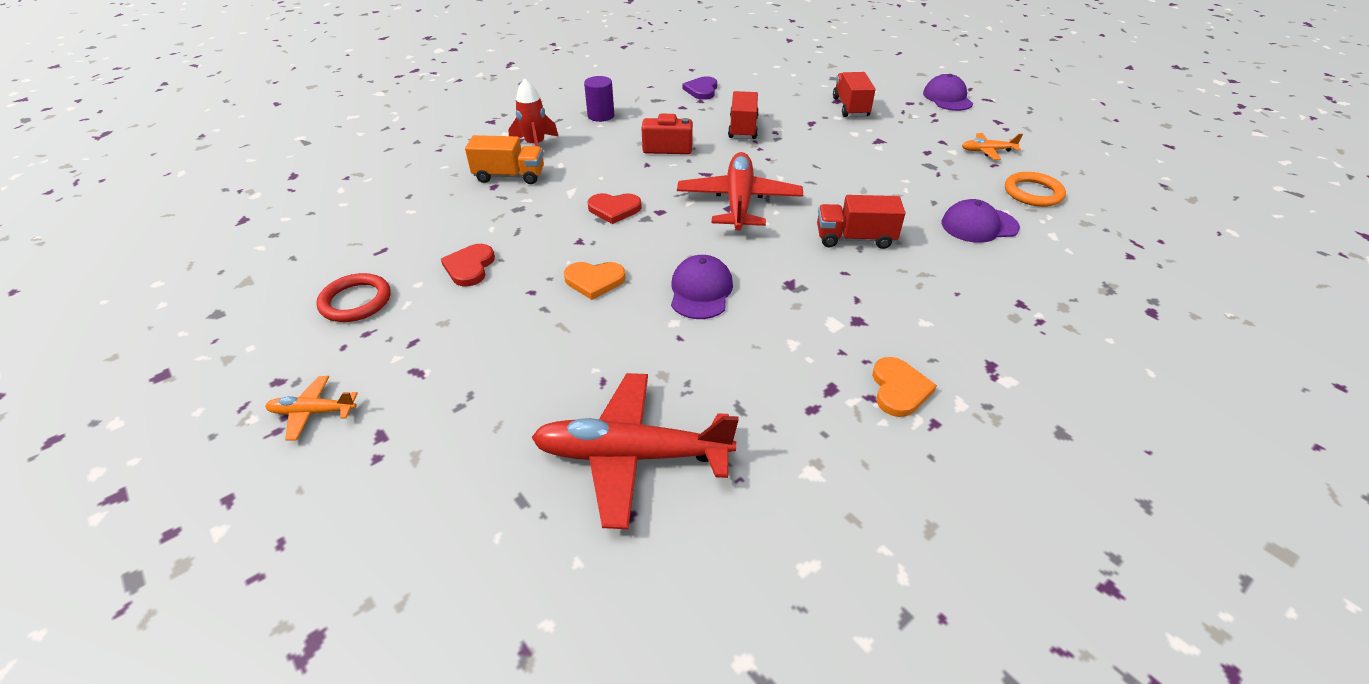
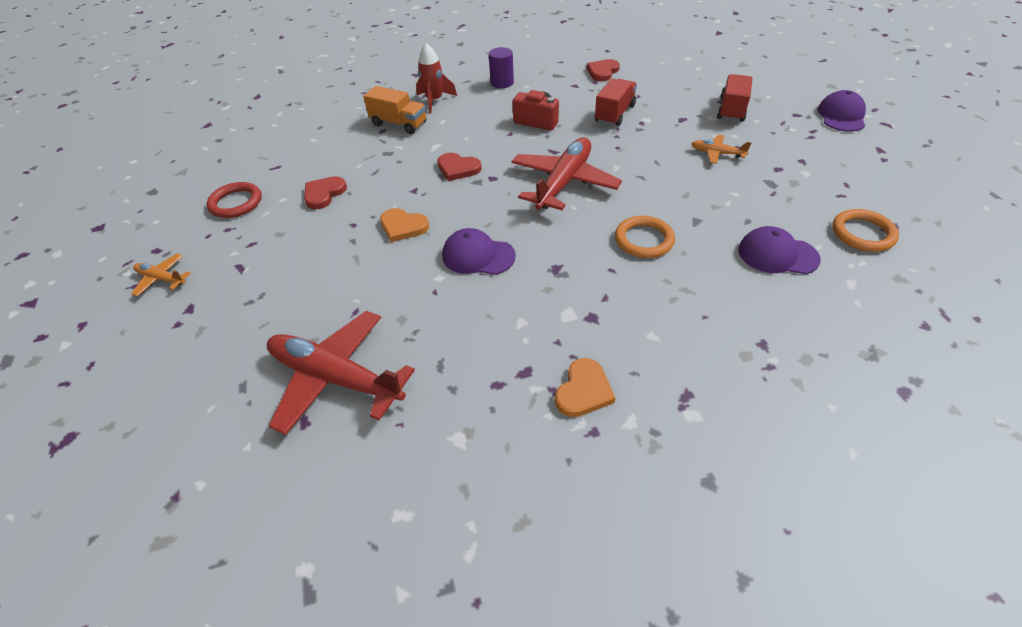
camera: 25 degrees right, 5 degrees up
(701, 291) = (478, 256): purple cap -> purple cap turned 105 degrees counterclockwise
(702, 90) = (602, 72): purple heart -> red heart
(855, 238) = (644, 240): red truck -> orange ring
(987, 151) = (844, 179): orange plane -> orange plane (717, 153)

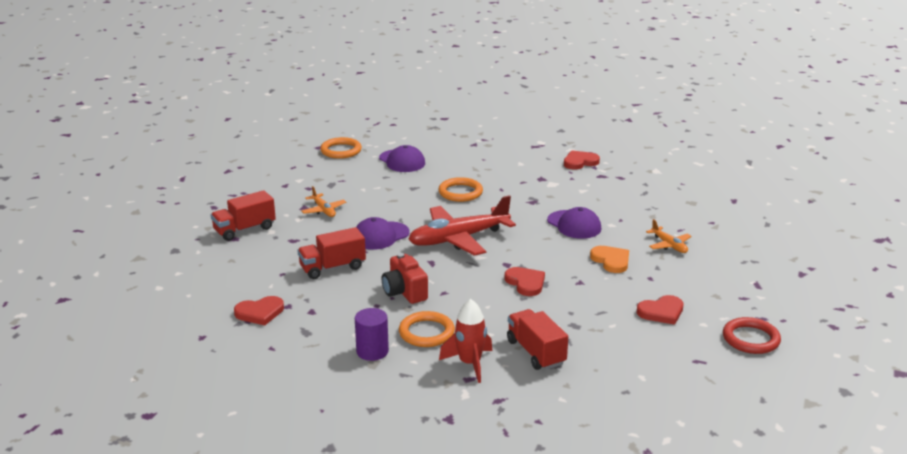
camera: 145 degrees left, 20 degrees down
(162, 279) = (825, 301): orange plane -> orange plane (669, 245)
(336, 378) = (708, 208): red plane -> none
(399, 124) = (536, 352): orange truck -> red truck
(484, 105) = (426, 332): none -> orange ring
(583, 391) = (580, 162): orange heart -> red heart
(841, 116) = (191, 193): purple cap -> purple cap (380, 236)

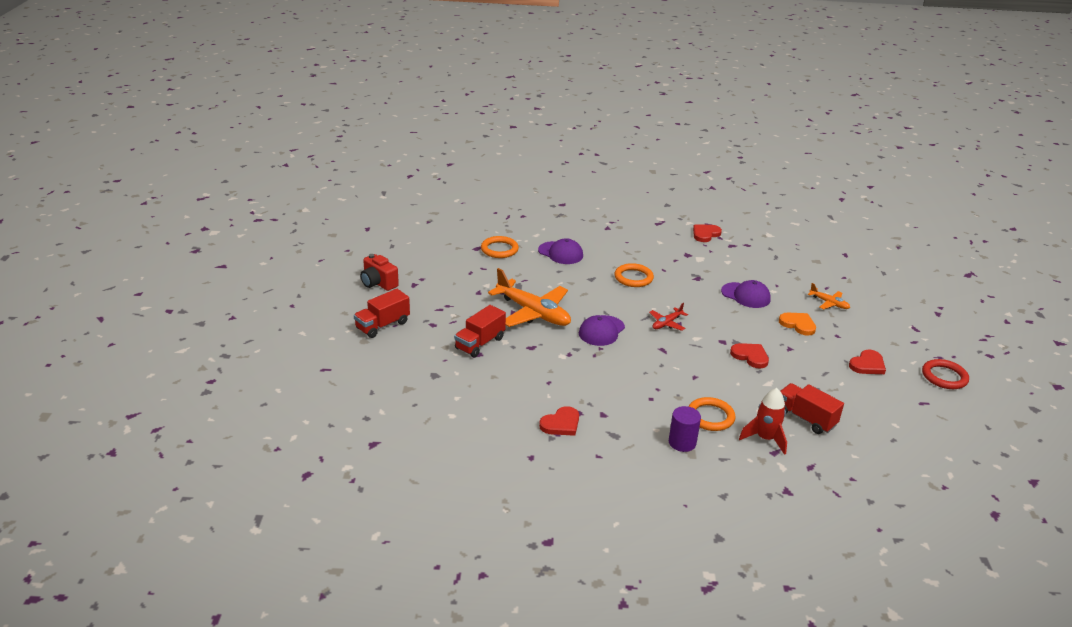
camera: 20 degrees left, 5 degrees up
(323, 210) = (533, 313): orange plane -> orange plane, size x2.12
(332, 268) = (586, 369): red truck -> red truck (382, 325)
(404, 292) = (663, 382): red camera -> red camera (378, 283)
(458, 239) = (667, 323): red plane -> red plane, size x0.47

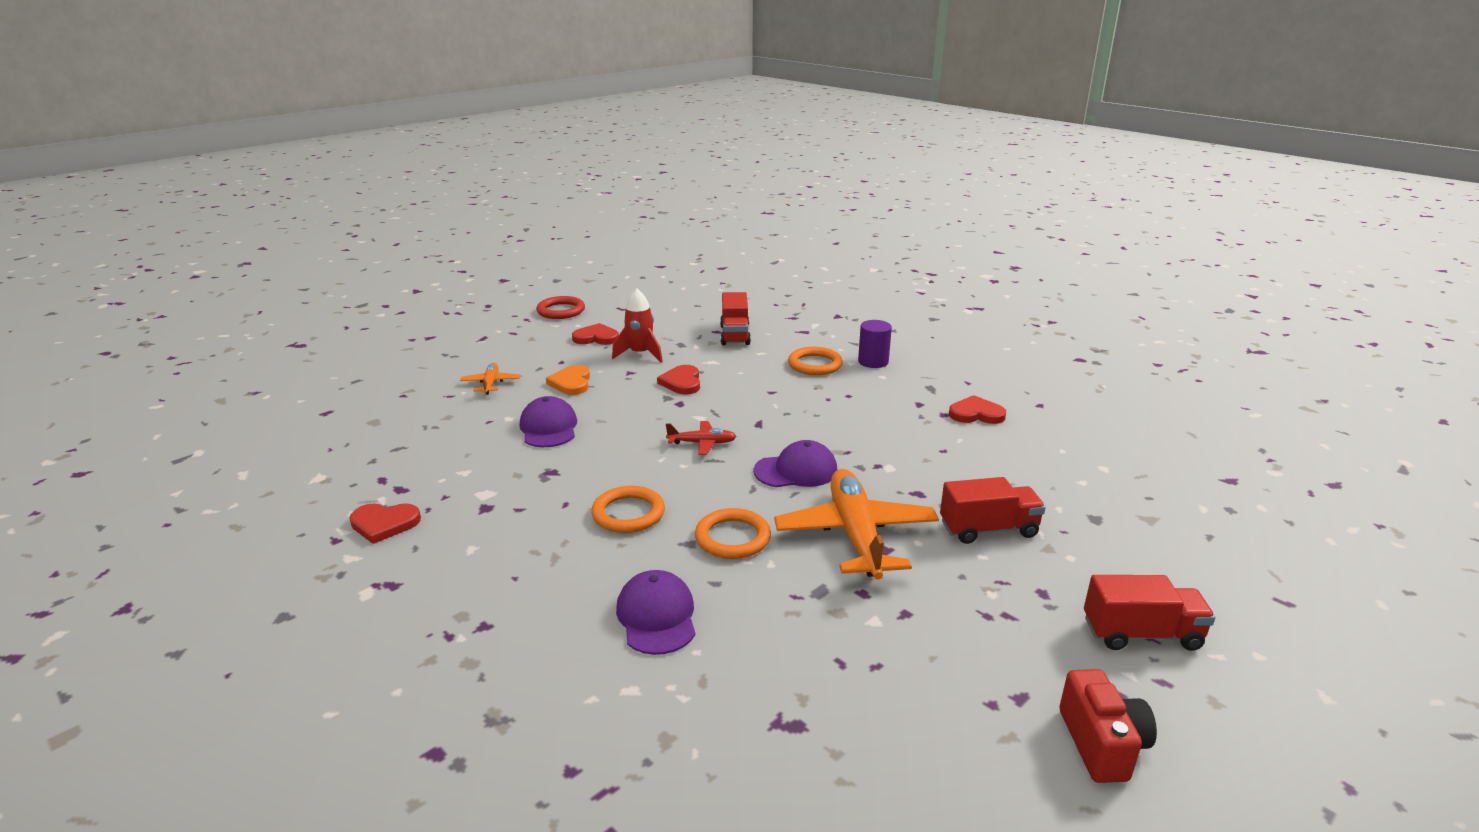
camera: 135 degrees left, 5 degrees down
(499, 249) = (754, 692): orange ring -> orange ring (732, 538)
(765, 439) = (795, 339): red rocket -> red rocket (640, 354)

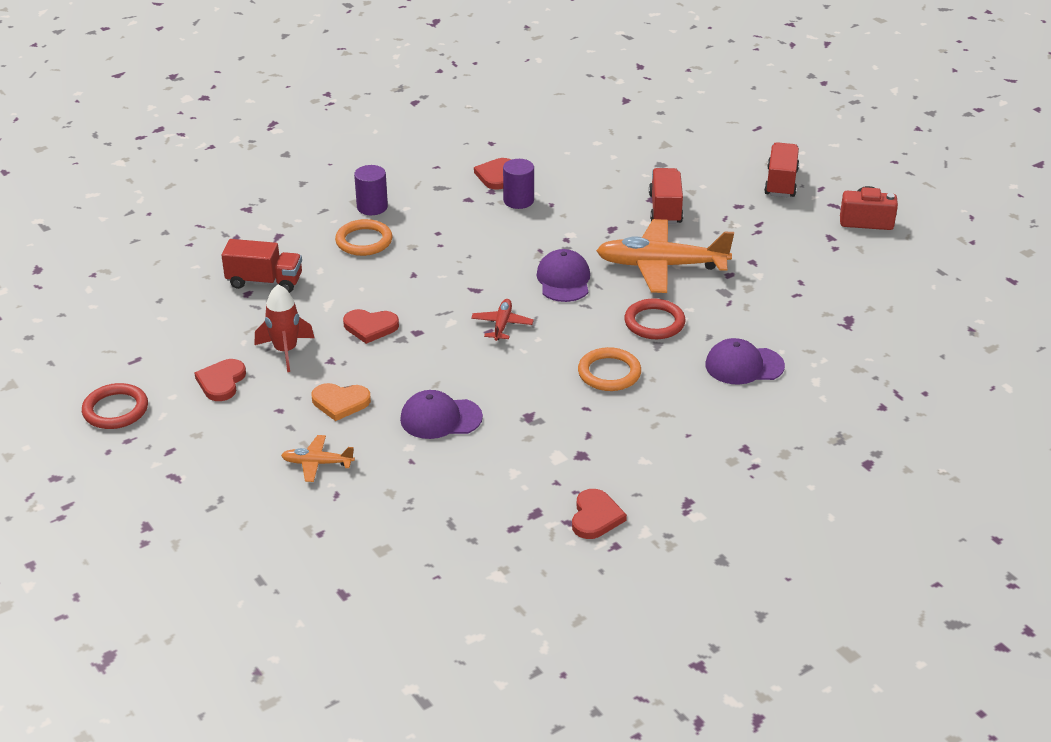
camera: 80 degrees left, 10 degrees up
(732, 538) = (654, 322): orange ring -> red ring
(936, 430) = (518, 200): none -> purple cylinder

